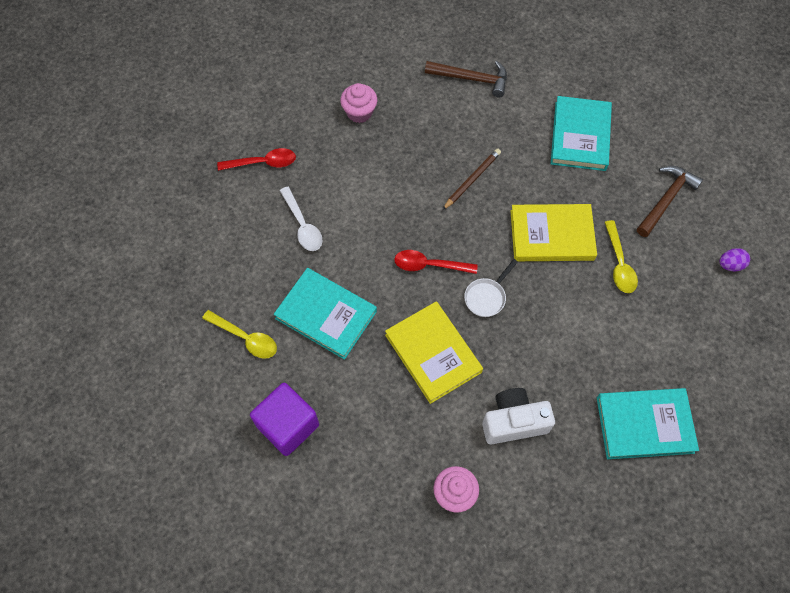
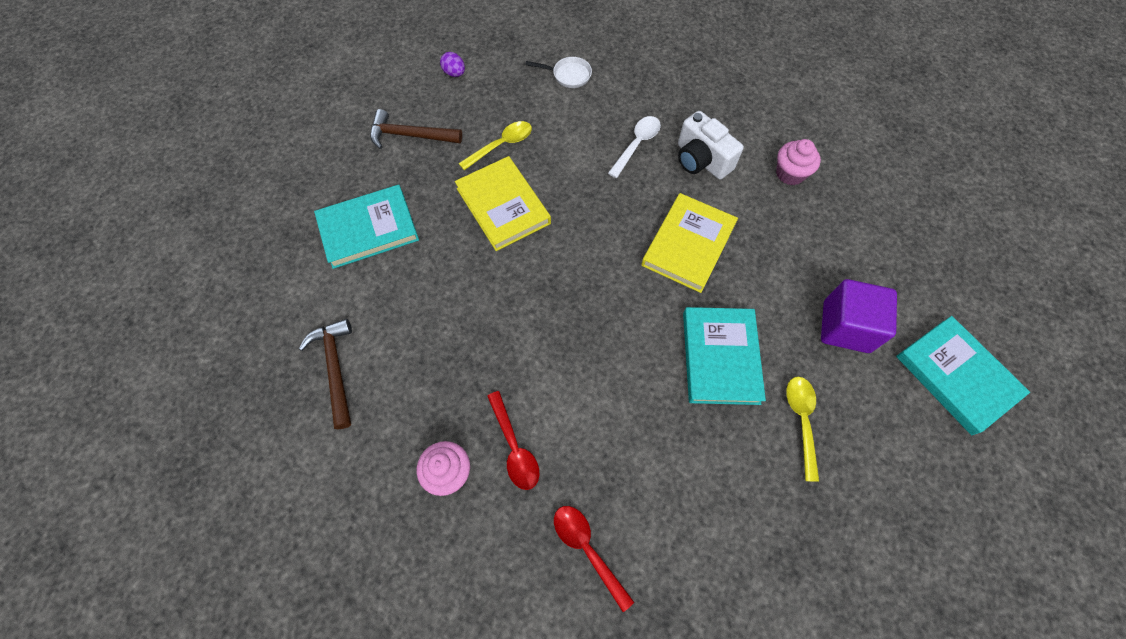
camera: 120 degrees left, 0 degrees up
(303, 225) = (639, 444): white spoon -> white spoon (637, 144)
(429, 265) = (602, 292): red spoon -> red spoon (514, 447)
(472, 180) = (478, 302): brown pencil -> none
(487, 297) = (603, 229): white pan -> white pan (568, 75)
(644, 424) = (637, 80): turquoise book -> turquoise book (956, 376)

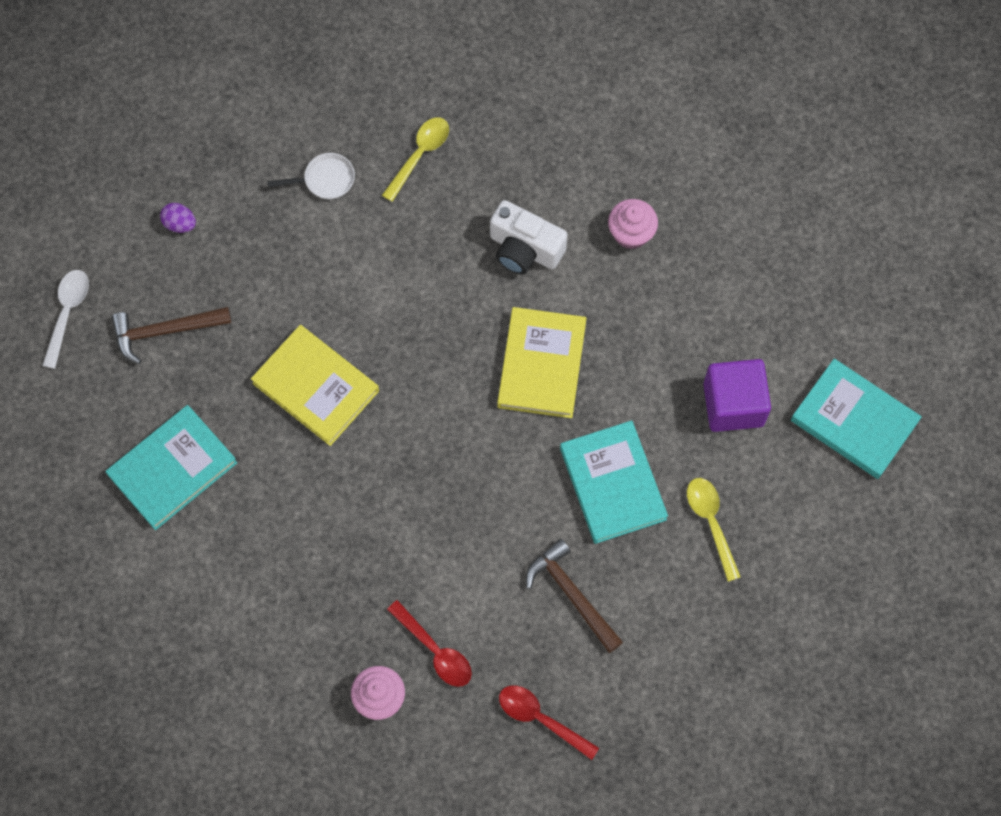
camera: 20 degrees left, 5 degrees up
(335, 369) = (214, 638): brown hammer -> brown hammer (571, 595)
(501, 145) = (281, 307): yellow spoon -> yellow spoon (419, 155)
(637, 144) = (442, 253): white spoon -> white spoon (67, 313)

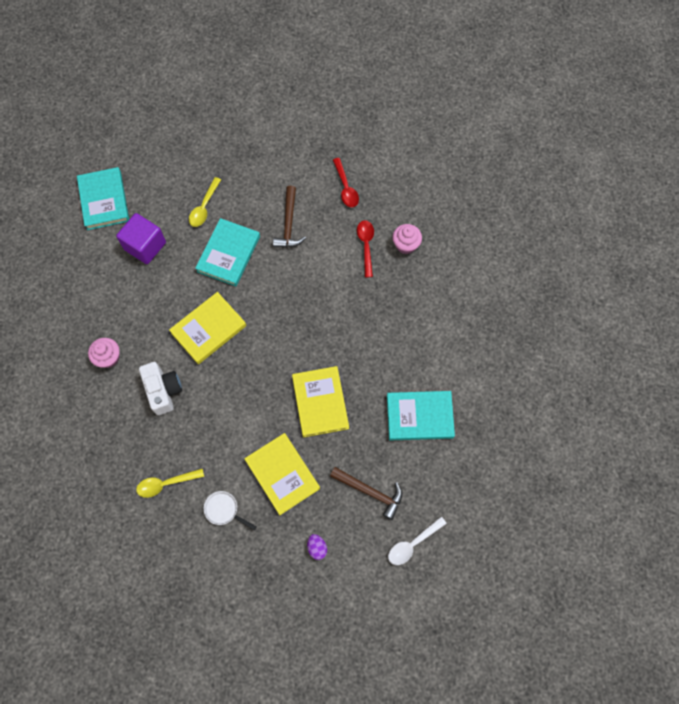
camera: 140 degrees left, 0 degrees up
(290, 269) = (282, 474): none -> yellow book

